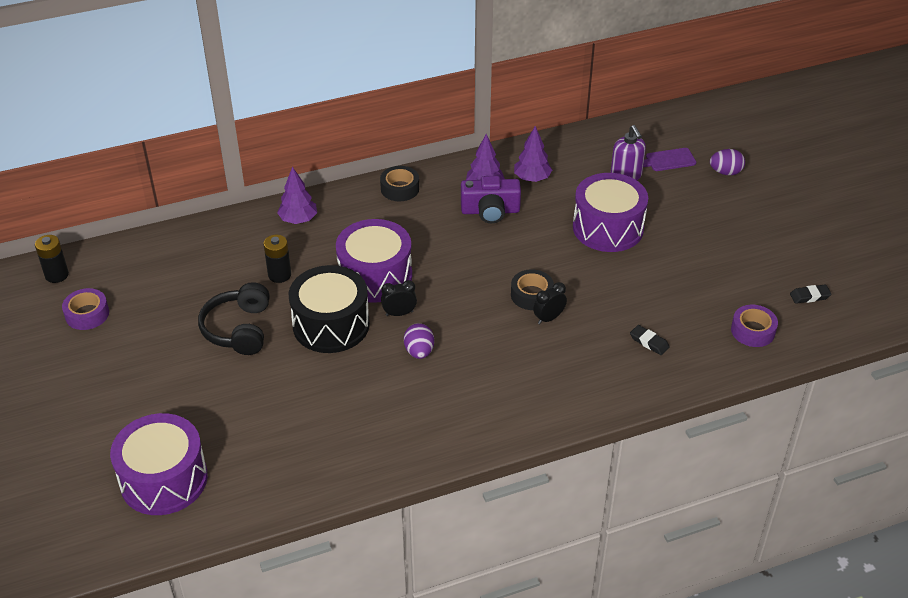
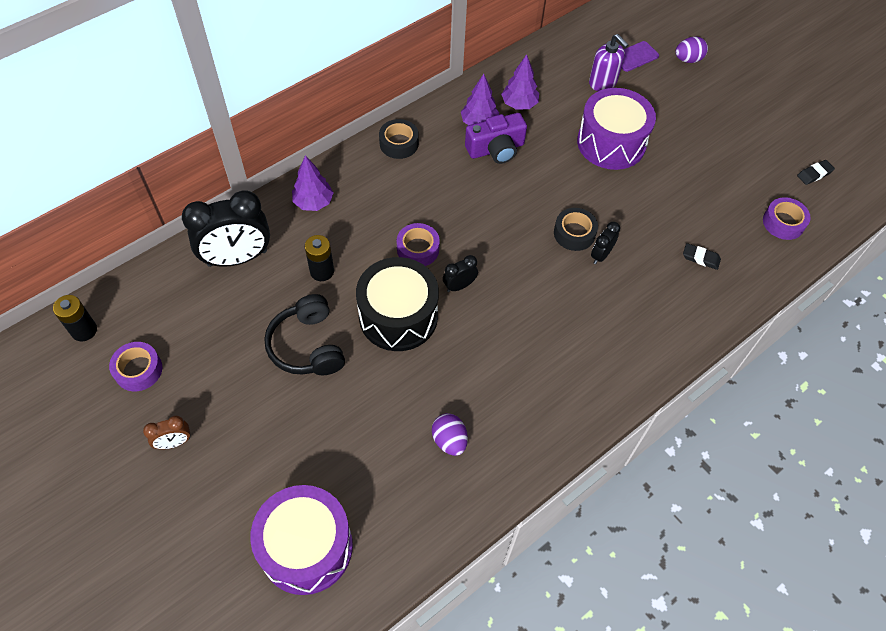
camera: 20 degrees left, 15 degrees up
(91, 374) = (174, 442): none -> brown clock
(210, 249) = (237, 258): none -> black clock
(375, 276) = (418, 249): purple drum -> purple tape
(419, 352) = (497, 324): purple egg -> purple egg (449, 440)

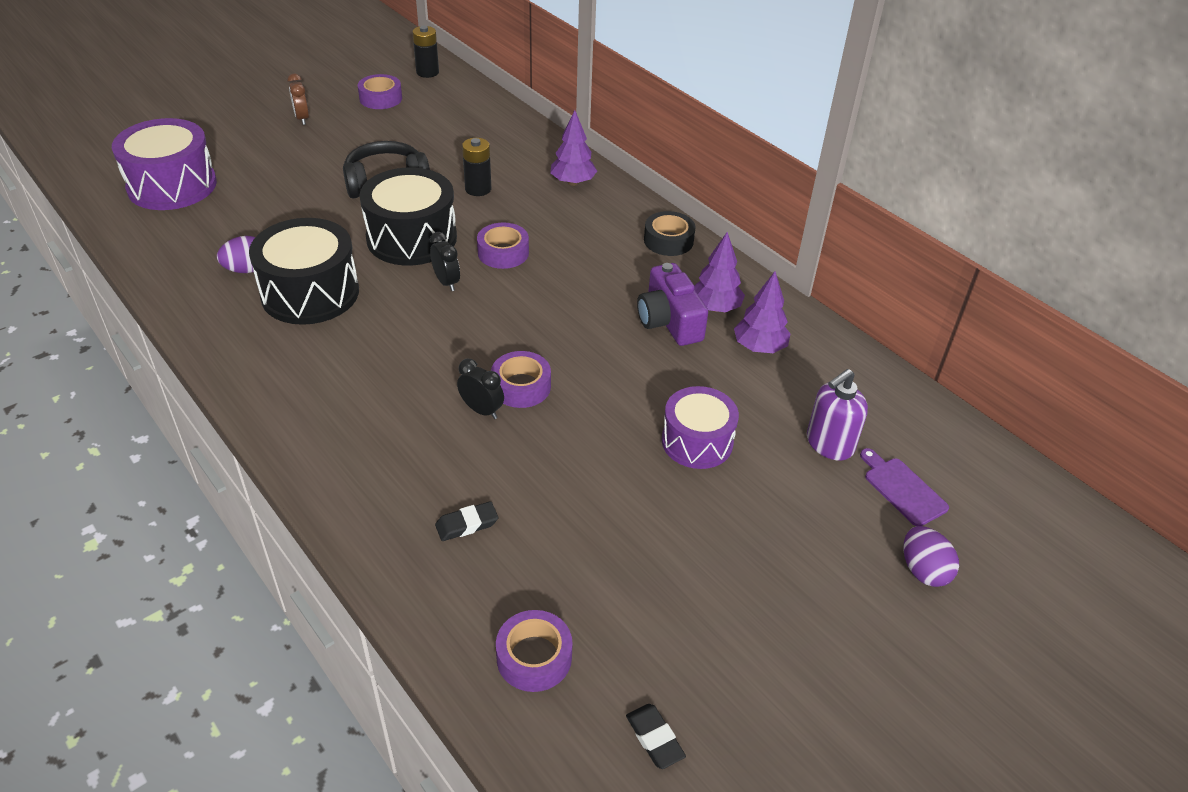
camera: 90 degrees right, 15 degrees down
(237, 258) = (499, 140): black clock -> none
(479, 383) = (310, 293): none -> black drum
(574, 233) = (521, 386): black tape -> purple tape
(611, 143) = (697, 441): purple drum -> purple drum, size x0.65
(700, 258) = (467, 524): black eraser -> black eraser turned 45 degrees clockwise

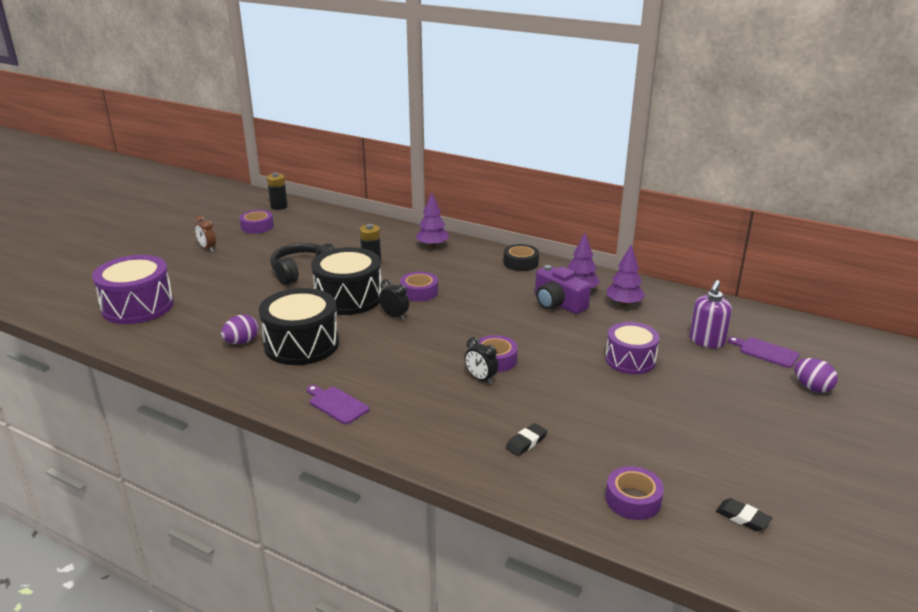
camera: 20 degrees left, 15 degrees down
(288, 394) = (336, 404): none -> purple cutting board
(481, 410) = (480, 379): black clock -> black clock turned 150 degrees counterclockwise

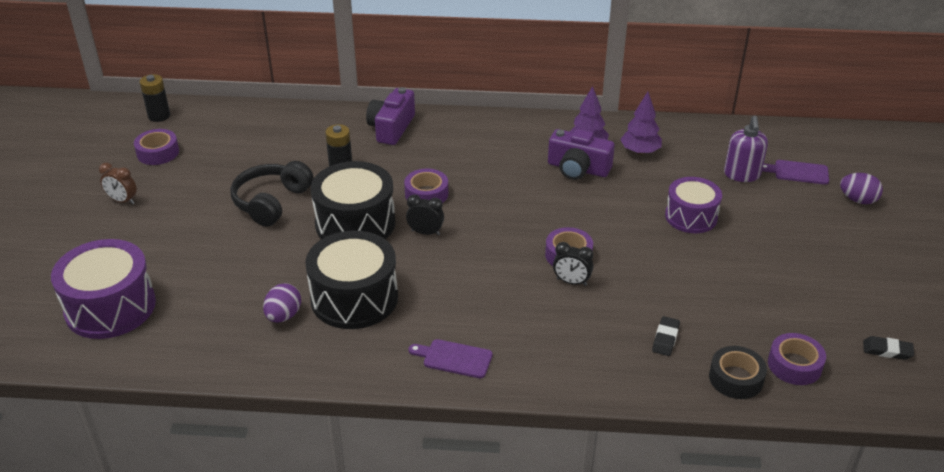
camera: 25 degrees left, 10 degrees up
(432, 246) = (391, 128): purple tree -> purple camera
(520, 263) = (503, 127): black tape -> black tape (736, 378)

